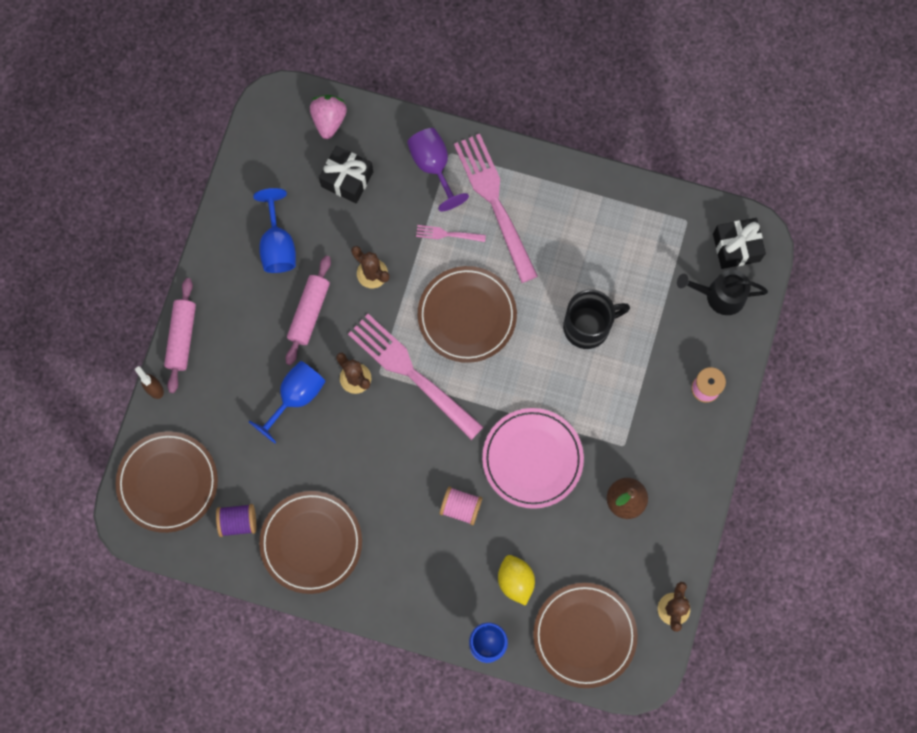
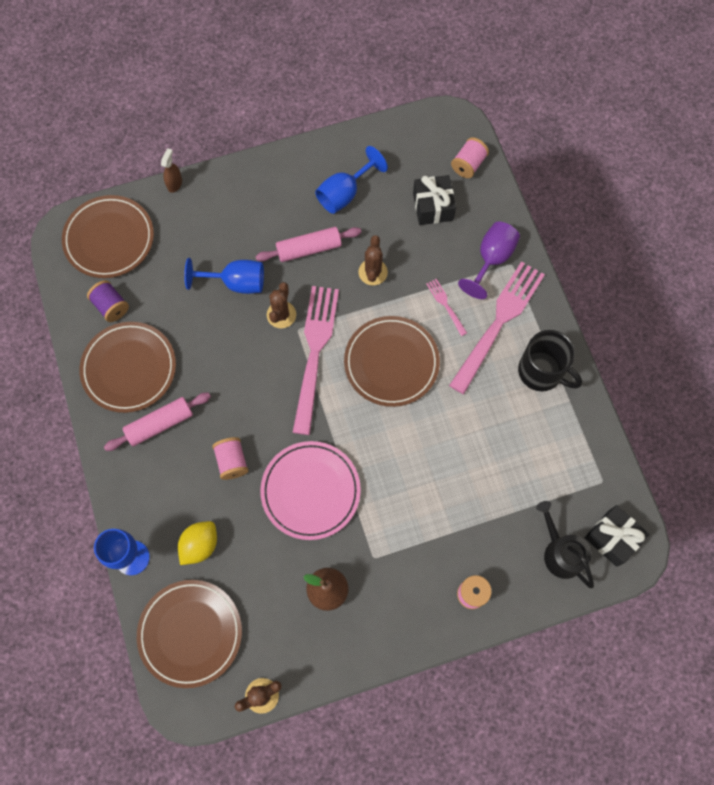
camera: 55 degrees right, 5 degrees down
(182, 337) = (226, 176): pink rolling pin -> pink rolling pin (160, 424)
(329, 120) = (468, 164): pink strawberry -> pink spool
(588, 326) = (453, 461): black mug -> black mug (541, 372)

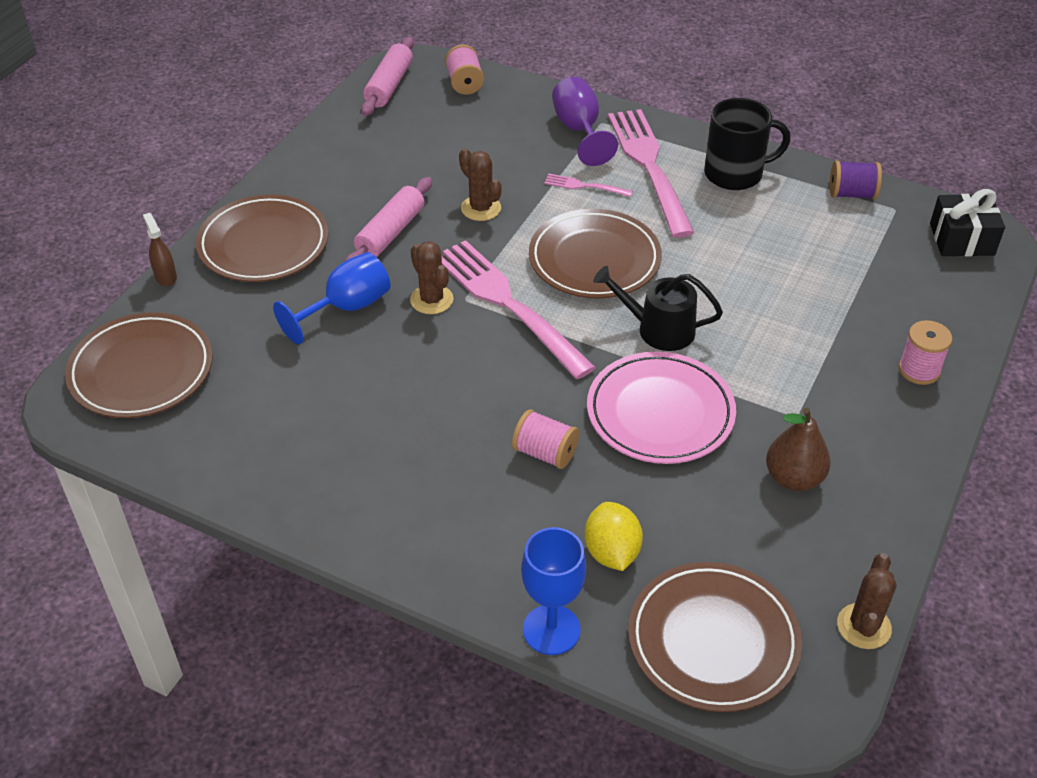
camera: 45 degrees left, 25 degrees down
(111, 306) = (220, 425): purple spool -> purple spool (851, 194)
(129, 368) = (316, 463): brown plate -> brown plate (263, 244)
(160, 424) = (419, 483): pink rolling pin -> pink rolling pin (389, 85)
(344, 193) = (371, 172): blue goblet -> none
(433, 206) = (472, 129): black gift -> none
(560, 552) = (940, 281): black watering can -> black watering can (659, 329)

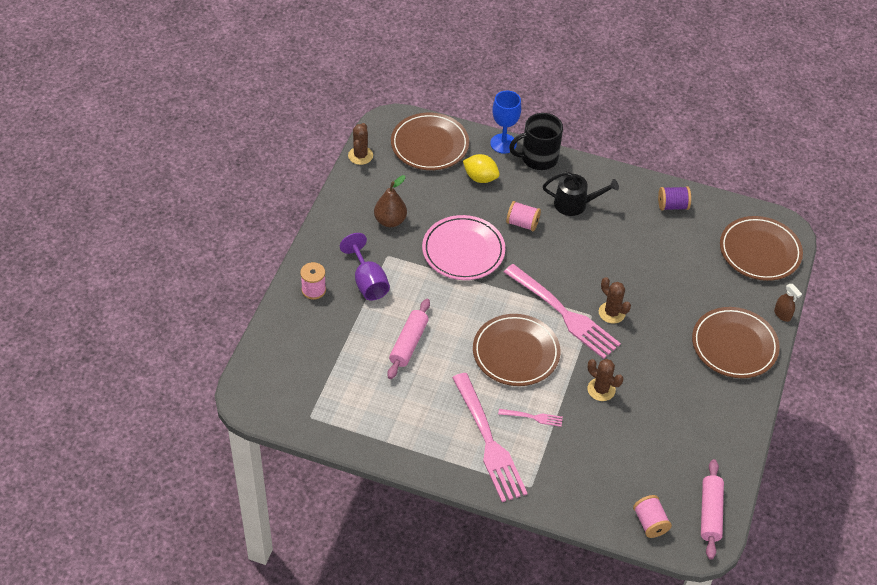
camera: 170 degrees right, 5 degrees up
(347, 308) = (661, 302): blue goblet -> none
(390, 233) = (655, 362): pink rolling pin -> pink rolling pin (408, 343)
(579, 130) = (546, 475): purple goblet -> purple goblet (367, 282)
(611, 552) = (480, 178): yellow lemon -> yellow lemon turned 45 degrees counterclockwise
(659, 329) = (469, 304): black watering can -> black watering can (575, 204)
(735, 174) = (424, 440): black mug -> black mug (538, 158)
(851, 194) = (340, 428): purple spool -> purple spool (672, 206)
(961, 239) = (268, 393): black gift -> none

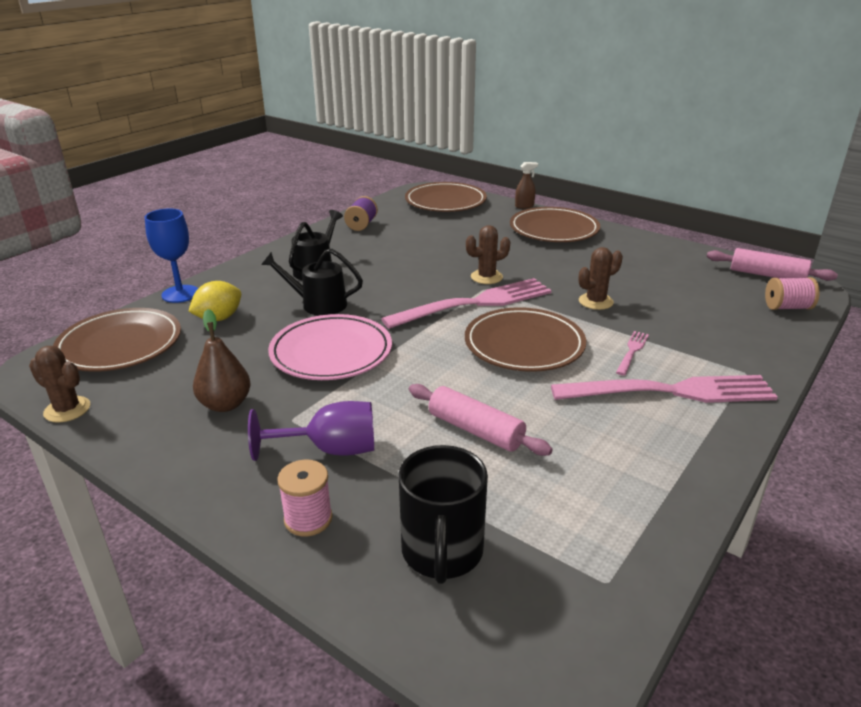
camera: 70 degrees left, 20 degrees down
(522, 223) = (318, 304): pink spool -> black watering can
(538, 158) = (227, 277): black mug -> black mug (442, 552)

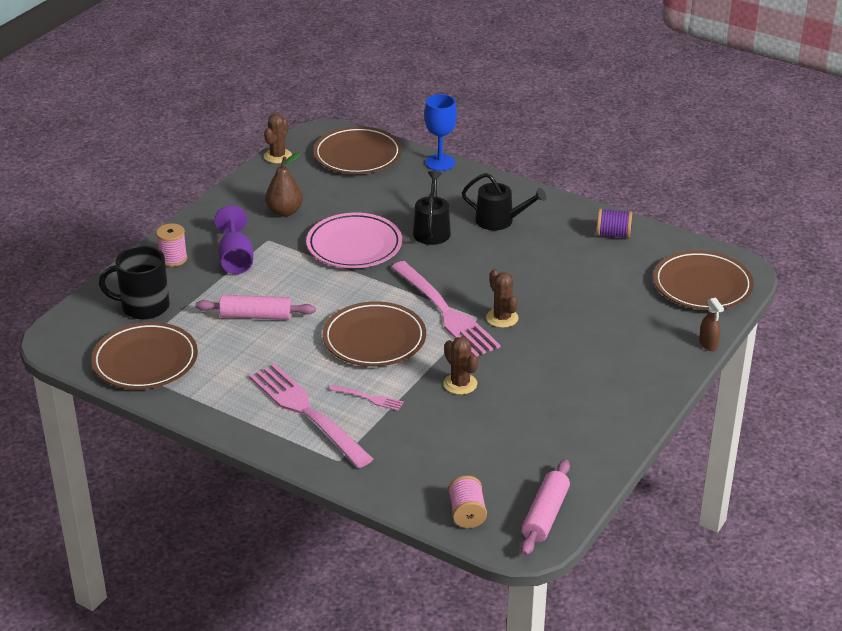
camera: 85 degrees right, 5 degrees up
(219, 318) = (401, 188): yellow lemon -> none
(475, 430) = (256, 316): pink rolling pin -> pink rolling pin turned 60 degrees clockwise
(554, 230) = (637, 365): brown plate -> brown plate (145, 361)
(671, 391) = (307, 412): pink fork -> pink fork turned 150 degrees clockwise

